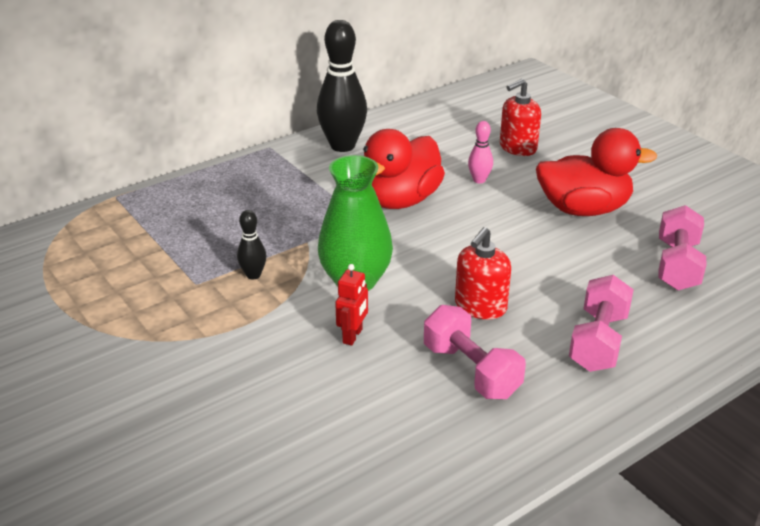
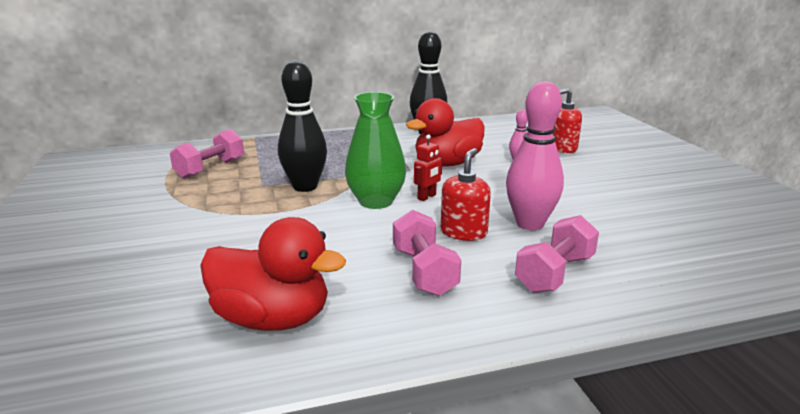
camera: 20 degrees right, 10 degrees down
(253, 275) = (305, 187): black bowling pin -> black bowling pin, size x2.12
(353, 336) = (346, 232): red robot -> red robot (427, 197)
(480, 306) = (463, 232): red soap dispenser -> red soap dispenser turned 150 degrees clockwise
(541, 278) = (530, 224): none -> pink bowling pin
(583, 209) = (595, 188): red duck -> red duck (272, 319)
(677, 266) = (664, 235): pink dumbbell -> pink dumbbell (210, 169)

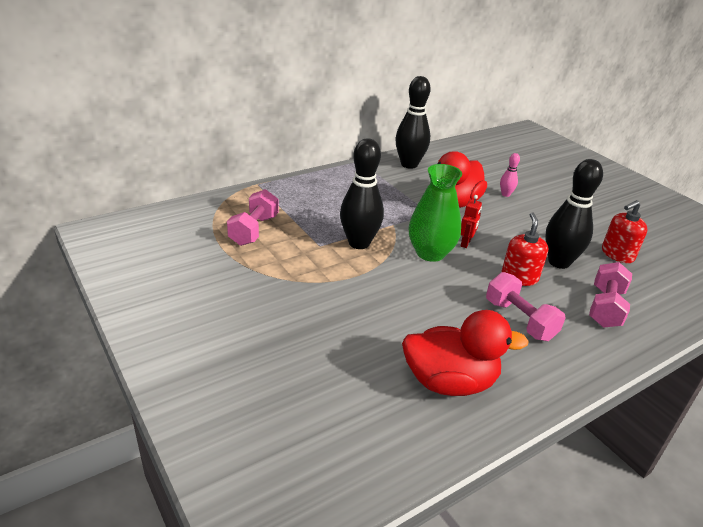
camera: 20 degrees left, 10 degrees up
(530, 224) = (559, 262): pink bowling pin -> black bowling pin
(562, 148) = (528, 176): red soap dispenser -> red soap dispenser (617, 254)

